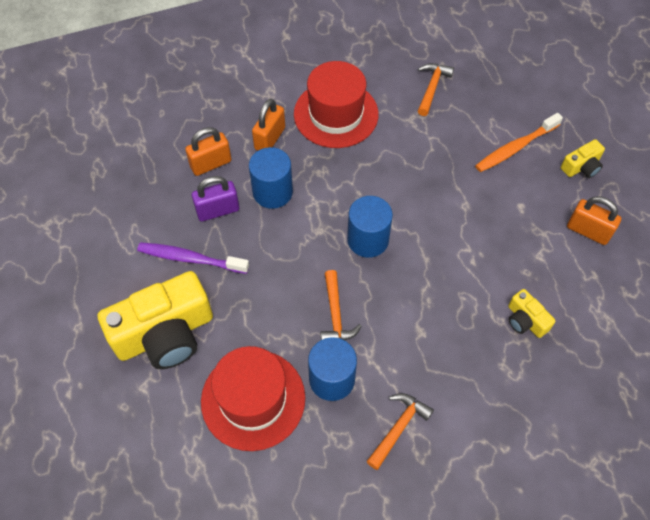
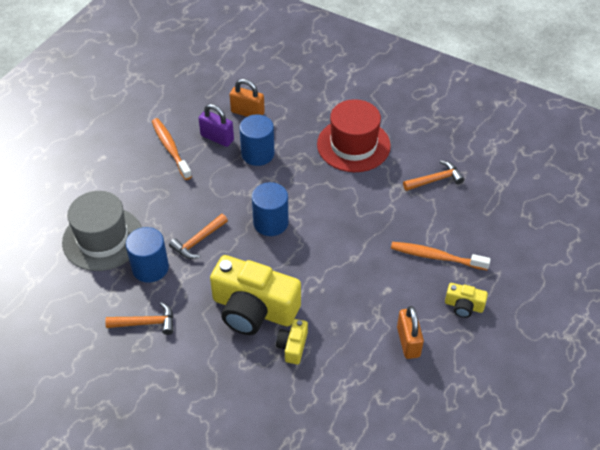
camera: 50 degrees right, 10 degrees down
(165, 334) = (109, 171): yellow camera -> yellow camera (253, 309)
(191, 259) = (170, 148): purple toothbrush -> orange toothbrush
(253, 399) = (102, 238): red hat -> grey hat
(270, 138) = (297, 126): orange padlock -> none

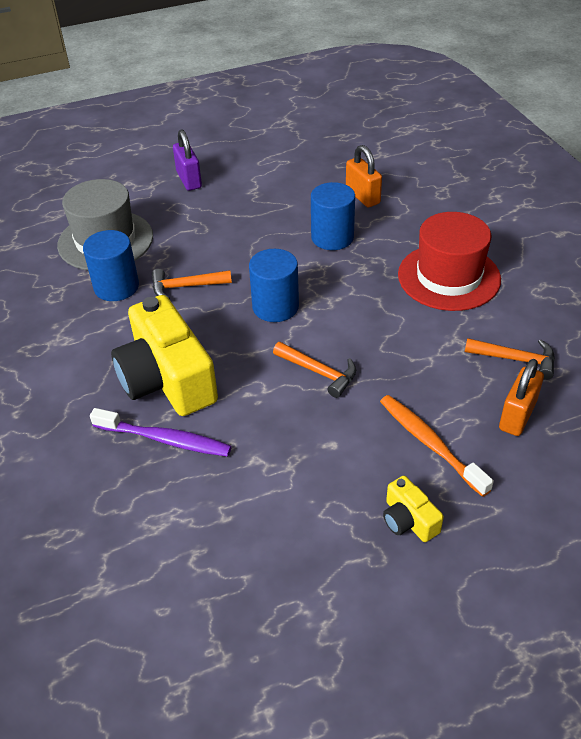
camera: 40 degrees right, 5 degrees down
(146, 323) = (57, 333): orange hammer -> orange hammer (319, 372)
(170, 148) = (251, 194): orange toothbrush -> none
(217, 138) = (306, 205): purple padlock -> purple padlock (189, 180)
(293, 346) = (164, 439): yellow camera -> purple toothbrush
(408, 342) = (295, 517): orange padlock -> orange padlock (517, 416)

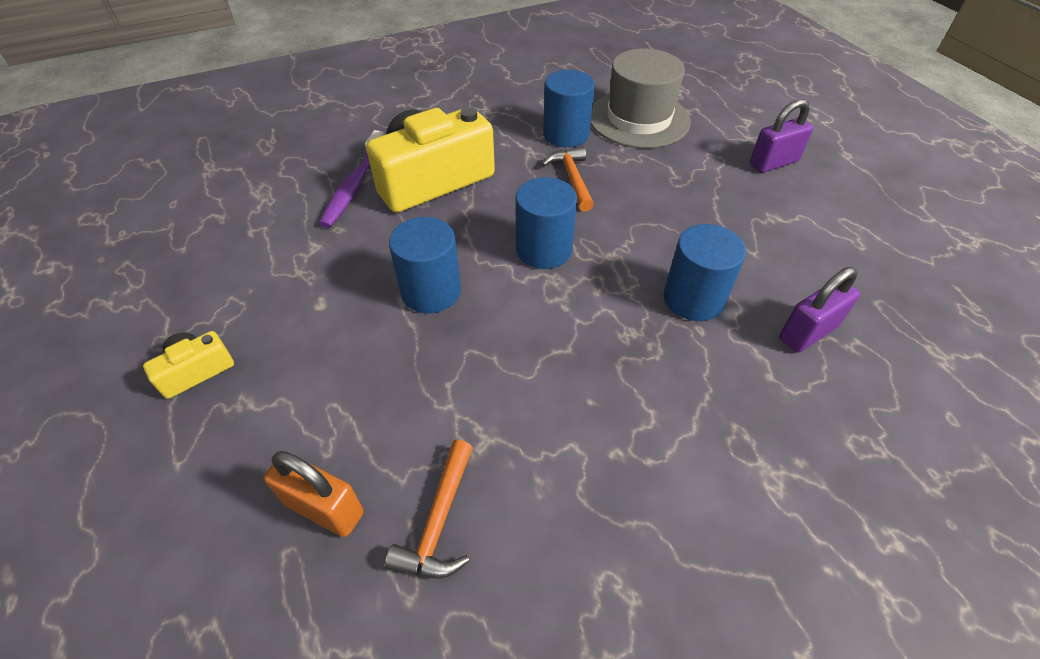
camera: 85 degrees right, 5 degrees up
(319, 372) = (431, 291): orange hammer -> blue cylinder
(362, 196) = (807, 332): orange padlock -> purple padlock
(430, 443) = (299, 397): orange toothbrush -> none
(449, 277) = (629, 440): red hat -> none

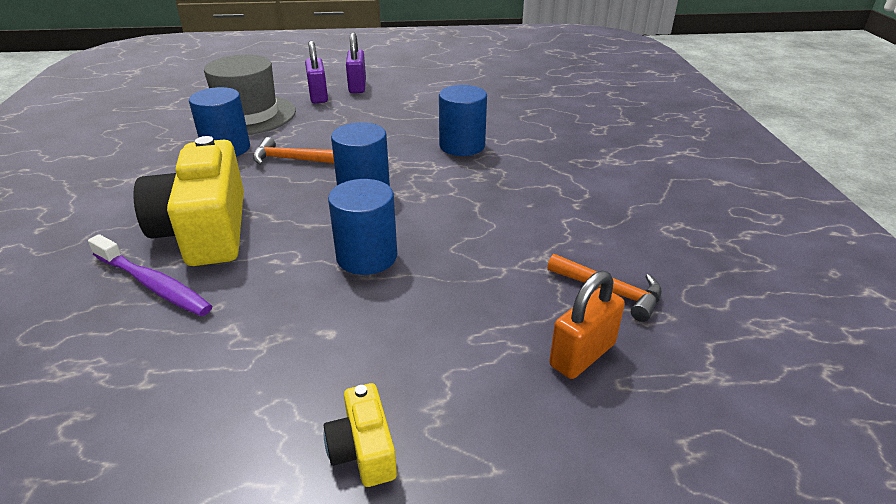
camera: 70 degrees left, 15 degrees down
(807, 332) = (513, 120): purple padlock -> purple padlock (318, 96)

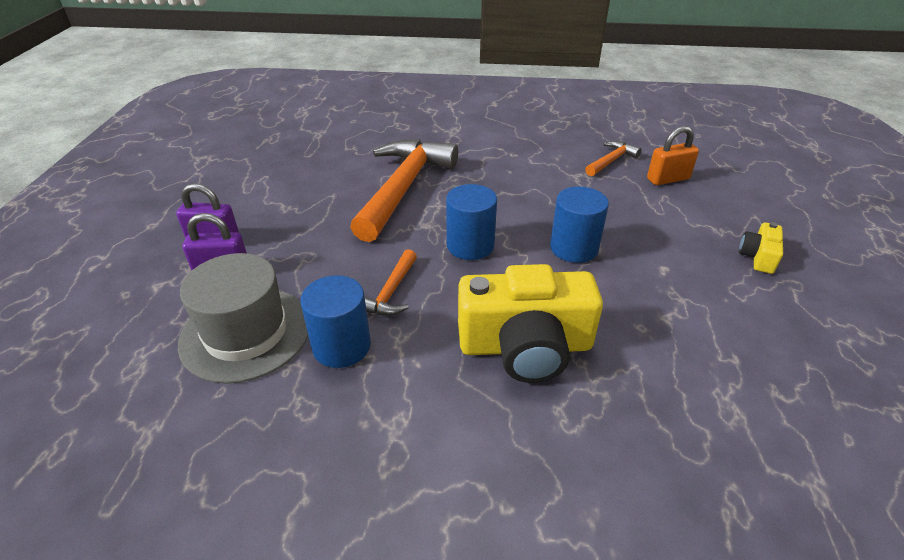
camera: 80 degrees left, 5 degrees up
(153, 284) = (615, 373): purple toothbrush -> none
(363, 449) = (758, 257): yellow camera -> yellow camera turned 120 degrees clockwise
(462, 146) = (403, 188): blue cylinder -> orange hammer
(582, 355) = (668, 179): orange padlock -> orange padlock turned 75 degrees counterclockwise

